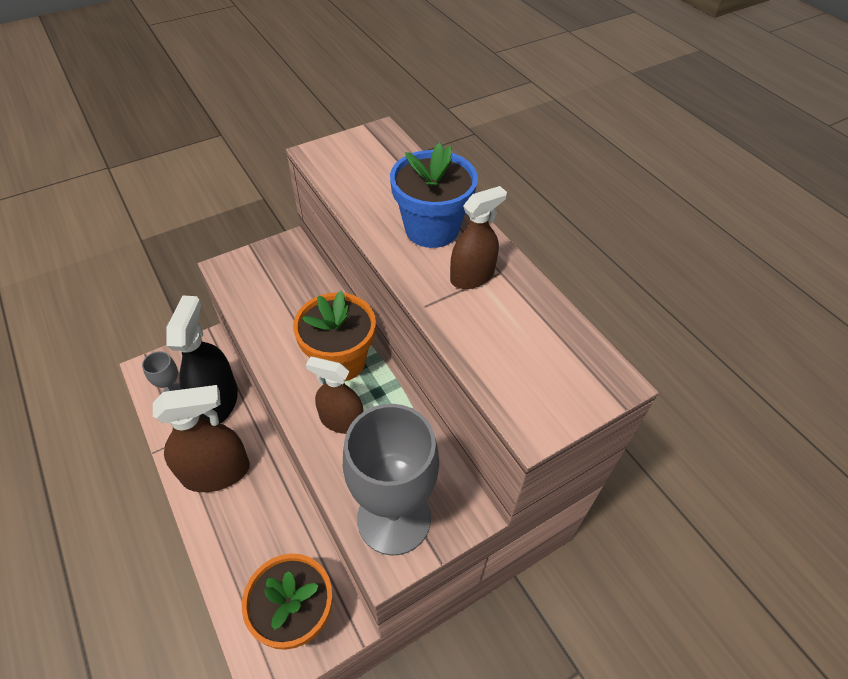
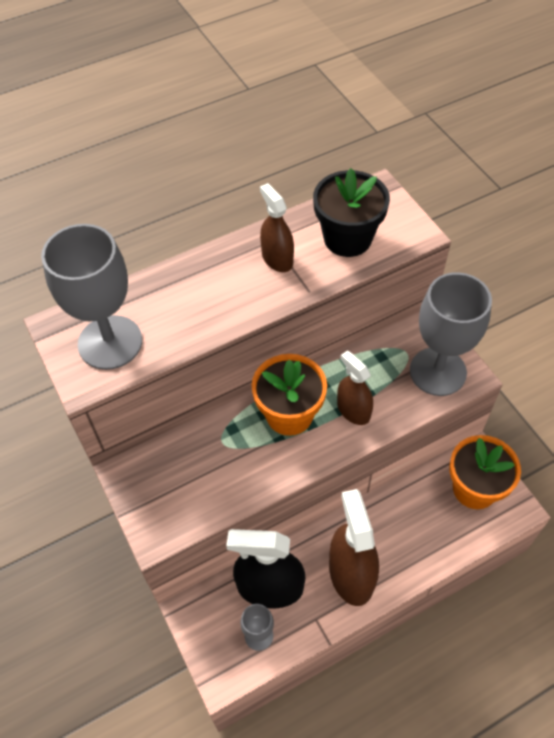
camera: 85 degrees left, 5 degrees up
(341, 420) = (353, 410): brown spray bottle -> brown spray bottle turned 120 degrees clockwise
(359, 164) = (110, 342): none -> grey goblet
(431, 229) = (216, 284): blue flower pot -> none
(513, 343) = (347, 238): none -> black flower pot

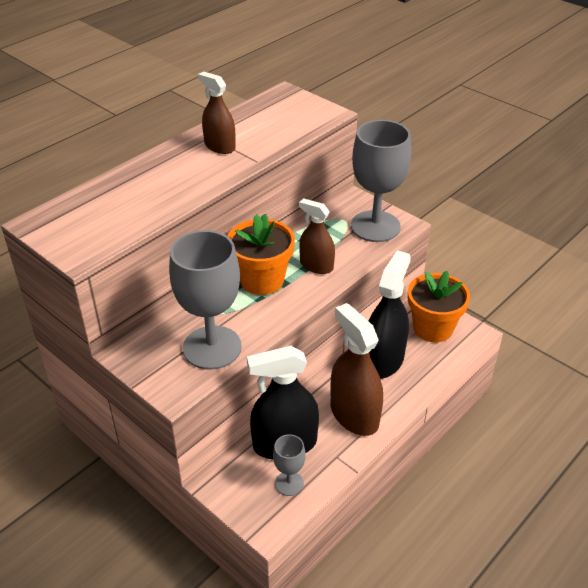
camera: 20 degrees left, 15 degrees down
(110, 342) = (93, 224): grey goblet -> grey goblet (212, 347)
(347, 238) = (273, 125): black flower pot -> none
(406, 514) = (383, 360): none -> black spray bottle

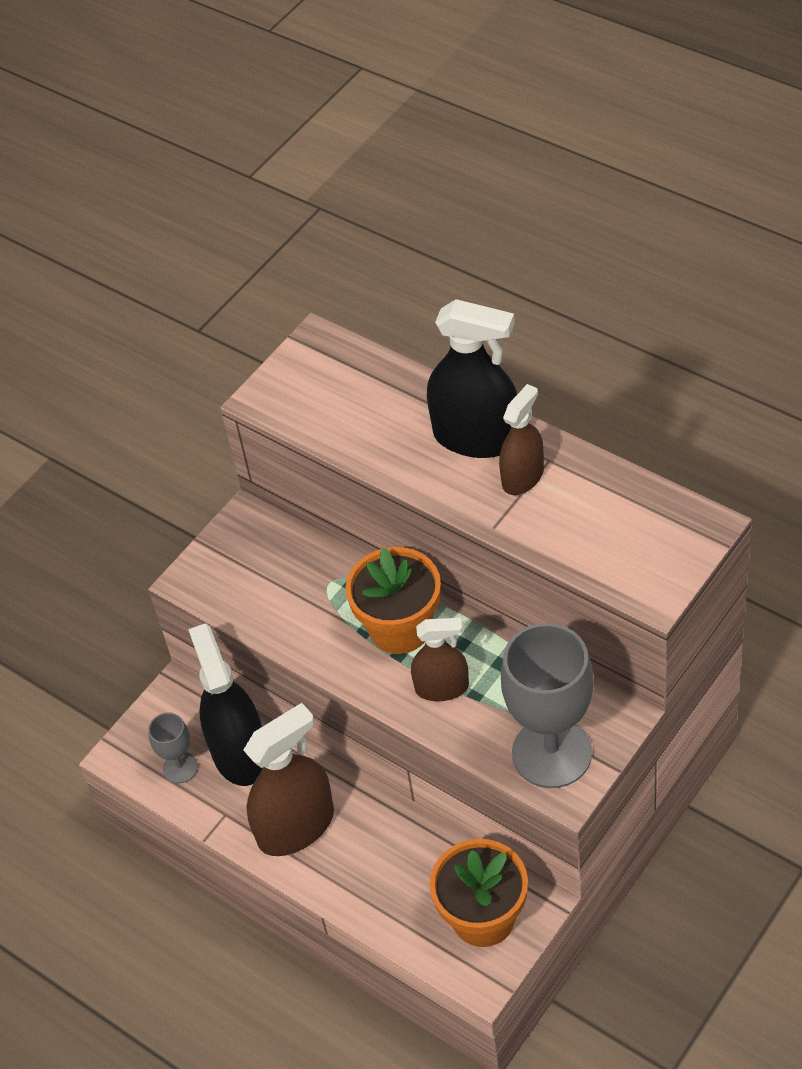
camera: 90 degrees right, 10 degrees up
(212, 347) = (264, 600): grey goblet -> none
(316, 265) = (442, 687): brown spray bottle -> brown spray bottle turned 60 degrees clockwise
(383, 360) = (404, 853): black spray bottle -> black spray bottle (476, 437)

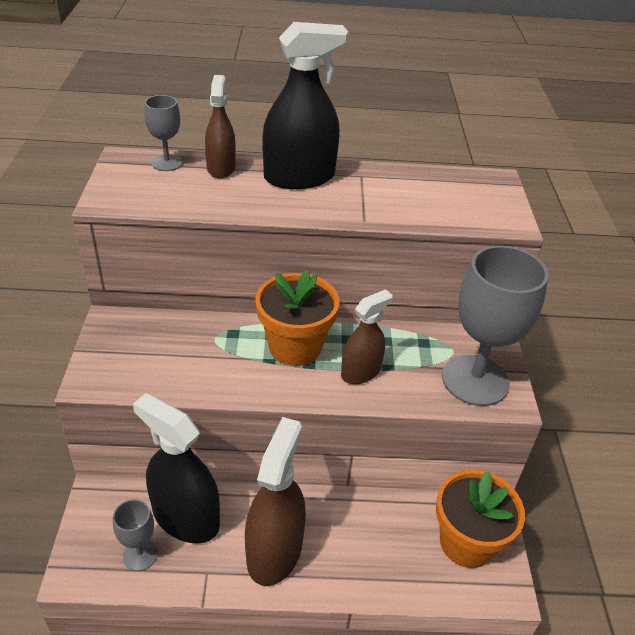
camera: 45 degrees left, 10 degrees down
(354, 364) = (167, 163): none -> grey goblet
(523, 477) = (354, 188): brown spray bottle -> brown spray bottle (221, 168)

